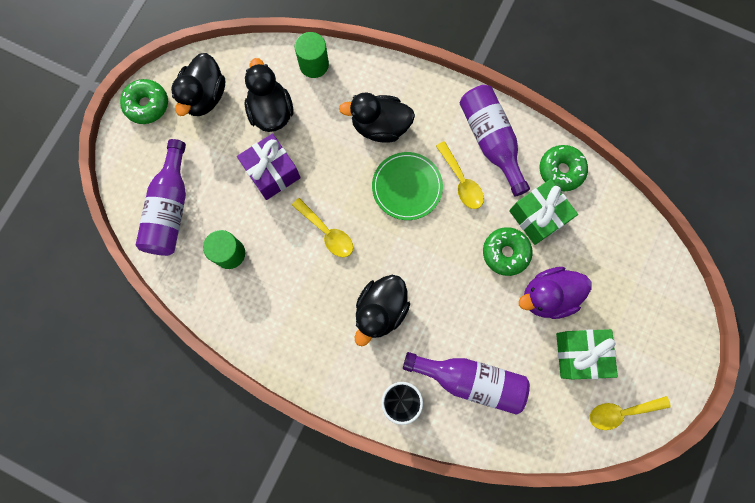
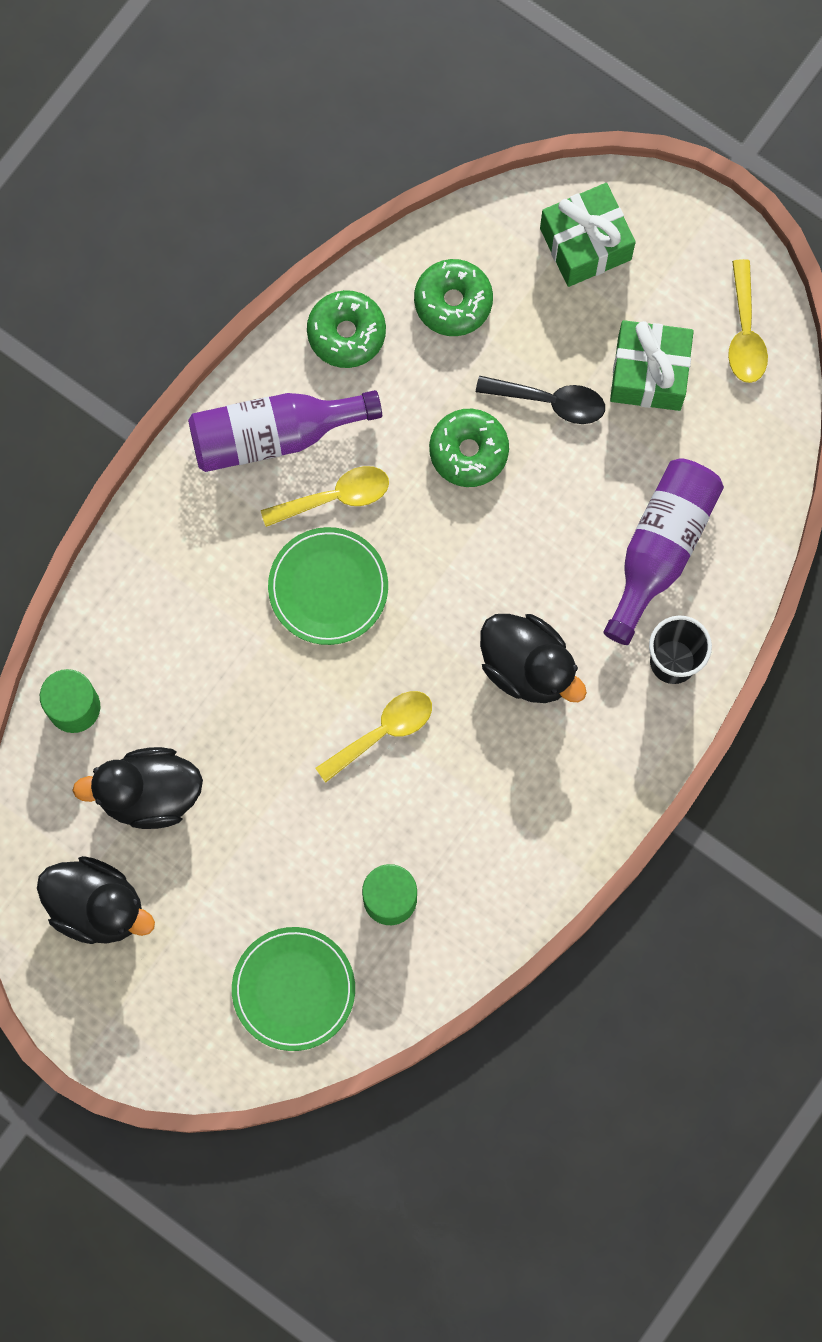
camera: 80 degrees left, 0 degrees up
(147, 105) = (93, 1010): green donut -> green donut (453, 302)
(170, 209) = (293, 989): purple bottle -> green plate
(272, 172) = (260, 808): purple gift -> none
(380, 126) = (212, 612): black duck -> none
(538, 216) = (417, 387): green gift -> green gift (585, 244)
(547, 296) = (550, 401): purple duck -> black spoon

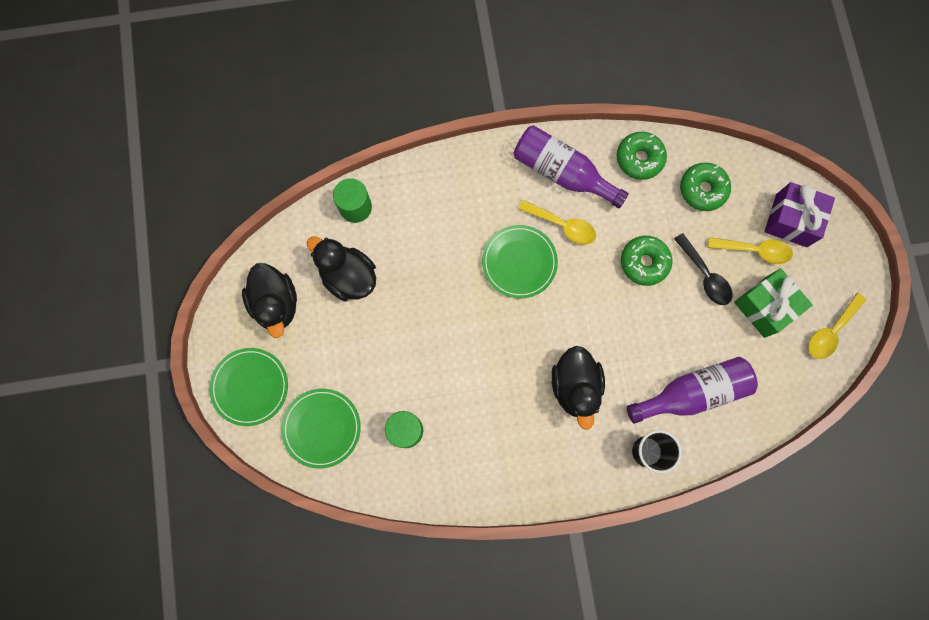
camera: 45 degrees right, 0 degrees up
(165, 1026) = (250, 387): none -> green plate
(383, 732) = (479, 351): yellow spoon -> yellow spoon (754, 250)
(585, 244) = (791, 220): green gift -> purple gift

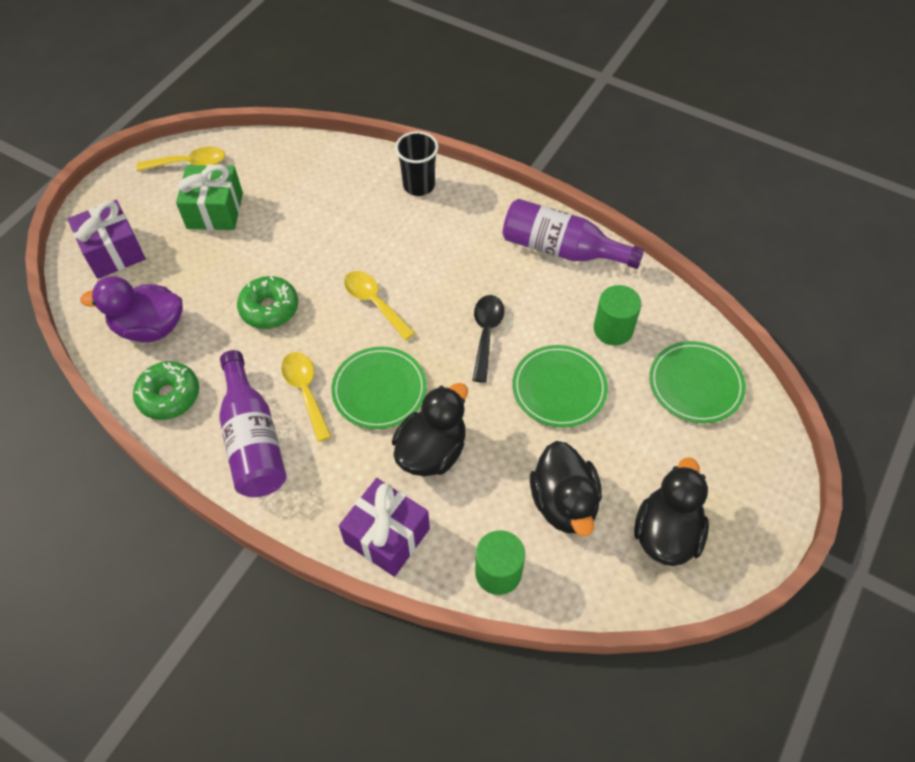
camera: 140 degrees left, 20 degrees down
(250, 387) = (749, 470): green plate -> green plate (559, 388)
(433, 179) = (387, 536): none -> purple gift
(575, 386) = (430, 262): black duck -> black duck (432, 451)
(692, 393) = (341, 196): purple bottle -> purple bottle (561, 249)
(702, 189) = (150, 327): green donut -> purple duck
(705, 275) = (232, 263): black spoon -> black spoon (486, 334)
(754, 250) = (171, 252): yellow spoon -> yellow spoon (374, 303)

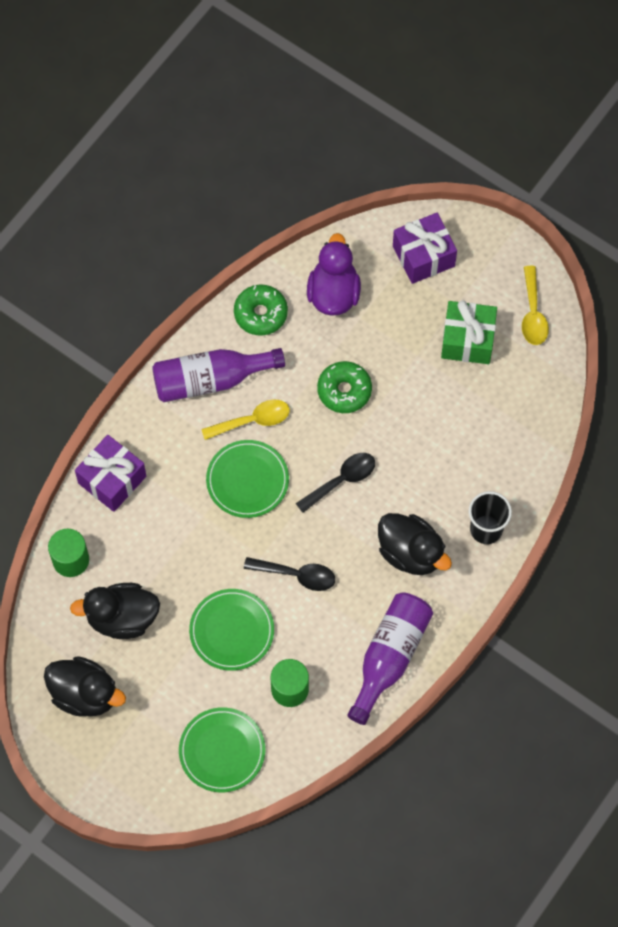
camera: 95 degrees right, 10 degrees up
(374, 303) = (341, 480): yellow spoon -> black spoon
(432, 451) = (182, 519): black duck -> black duck (411, 553)

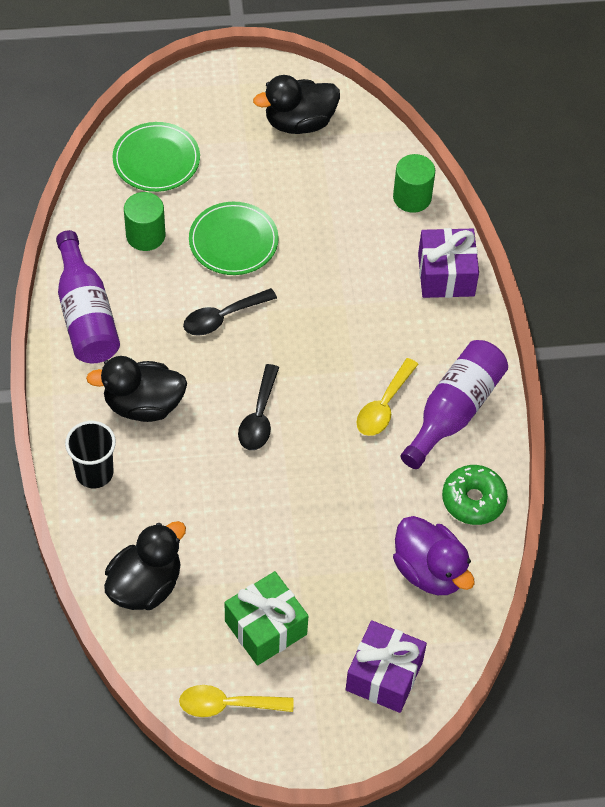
camera: 135 degrees right, 10 degrees down
(122, 618) = (328, 188): black duck -> black duck (145, 585)
(247, 480) = (338, 357): green plate -> none
(344, 391) = (332, 492): green donut -> none
(533, 313) = (227, 705): yellow spoon -> yellow spoon turned 45 degrees counterclockwise

